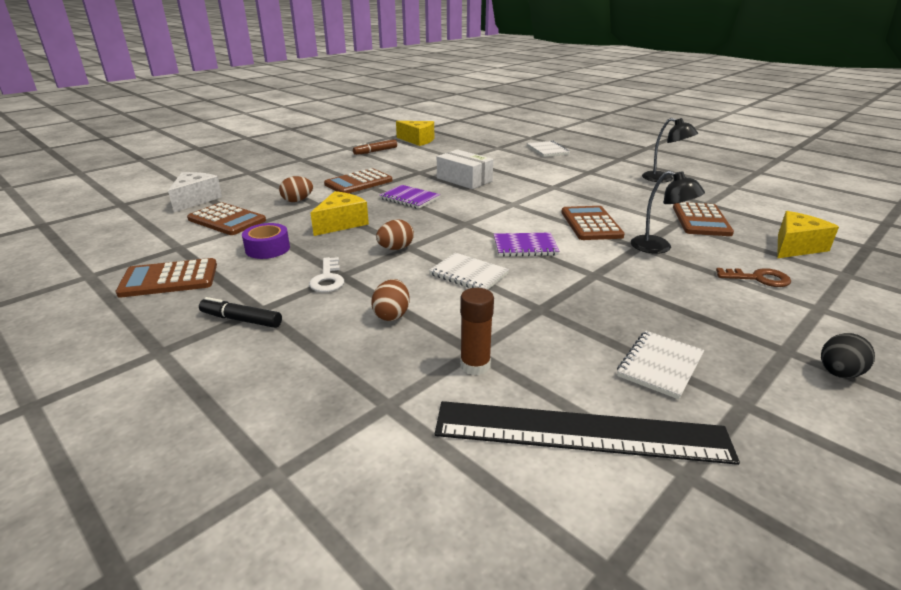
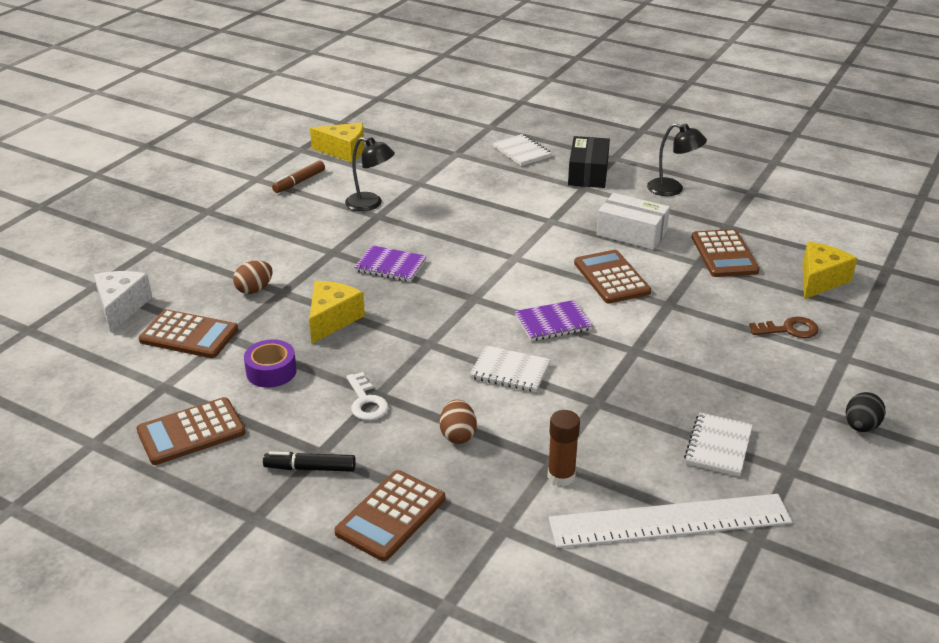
camera: 15 degrees left, 5 degrees up
(358, 183) = (312, 246): brown calculator -> brown calculator (391, 516)
(395, 248) = (416, 348): brown egg -> none
(464, 179) = (440, 222): white box -> white box (631, 233)
(580, 432) = (670, 521): black ruler -> white ruler
(595, 165) = (588, 173): none -> black box
(659, 247) = (689, 302): black lamp -> black lamp (370, 204)

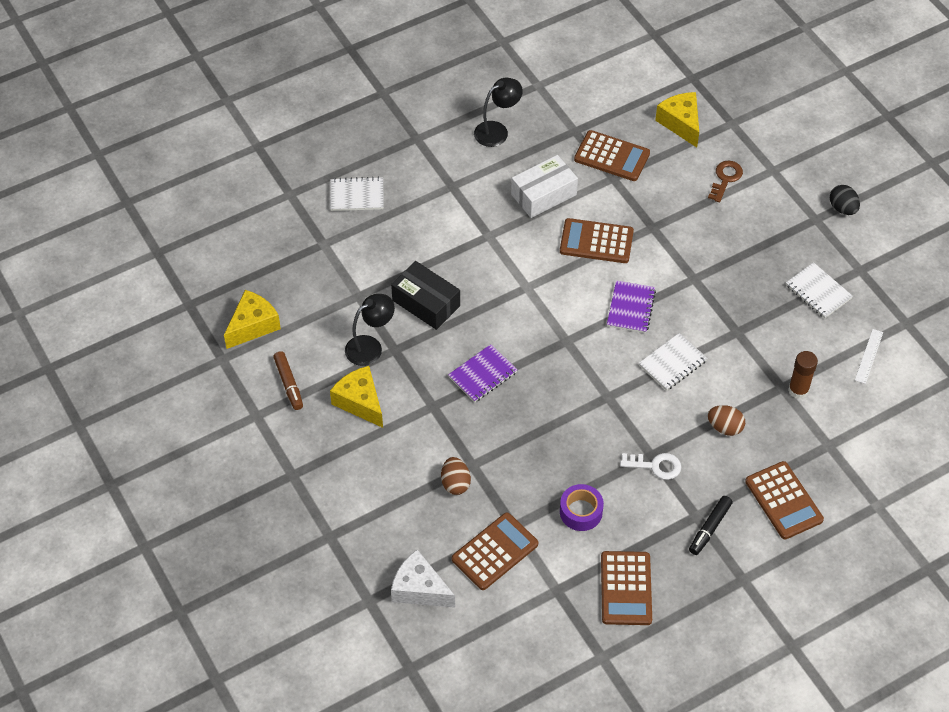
camera: 60 degrees left, 20 degrees up
(332, 319) = (535, 446): yellow cheese -> yellow cheese (360, 402)
(588, 173) = (430, 170): black box -> black box (426, 303)
(670, 521) = (869, 356): white ruler -> white ruler, size x0.40

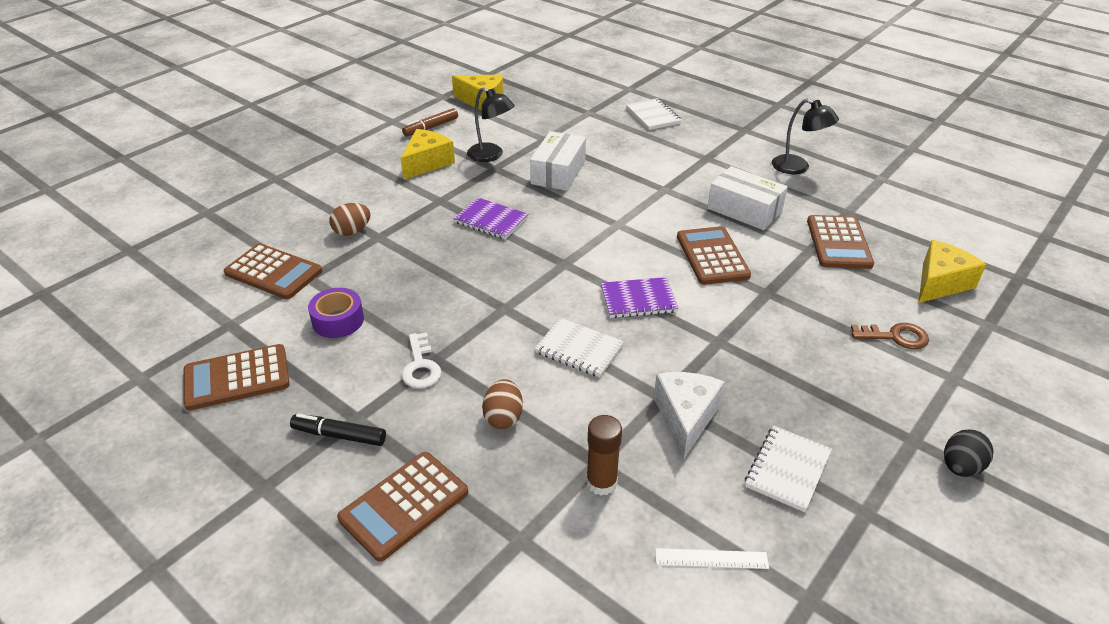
camera: 70 degrees right, 15 degrees down
(419, 589) = (222, 236): white cheese -> white cheese (685, 418)
(426, 303) = (558, 172): black box -> white box

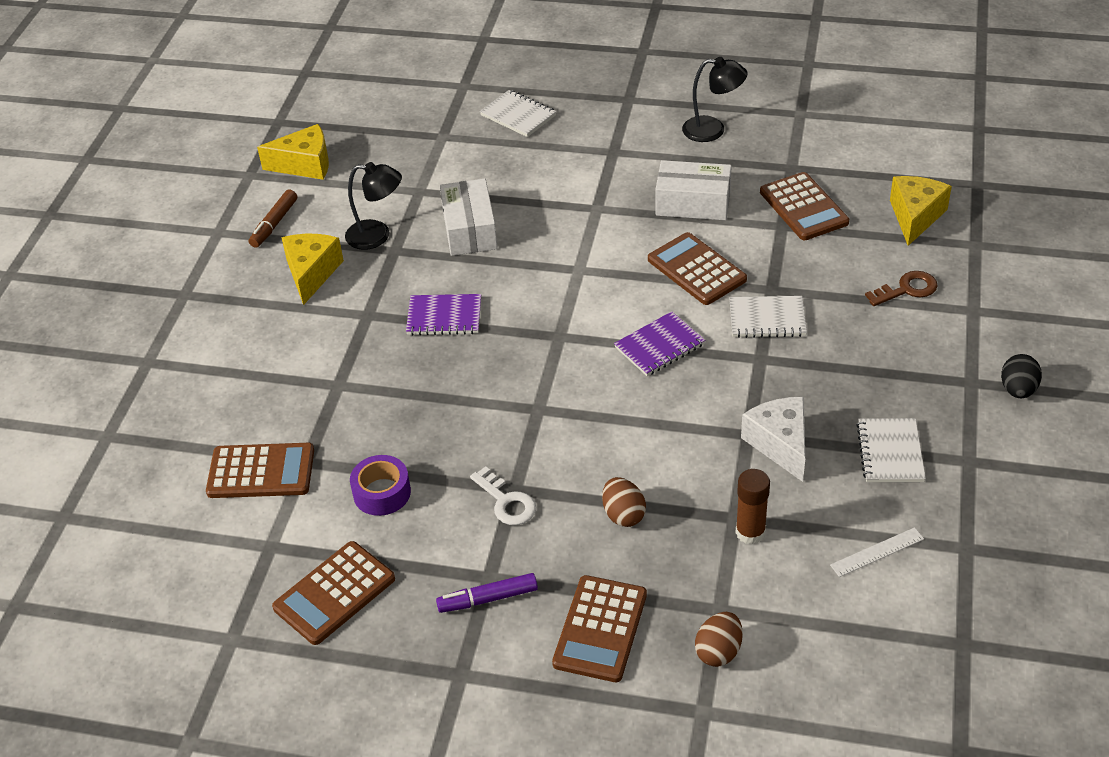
camera: 25 degrees left, 5 degrees up
(339, 435) = (488, 599): black marker -> purple marker
(352, 231) = (303, 390): brown egg -> brown egg (718, 651)
(579, 349) = (641, 420): white notebook -> white notebook (767, 319)

